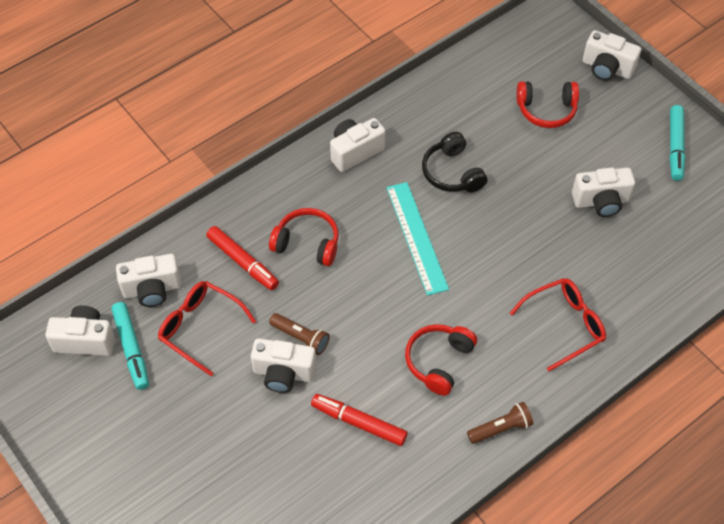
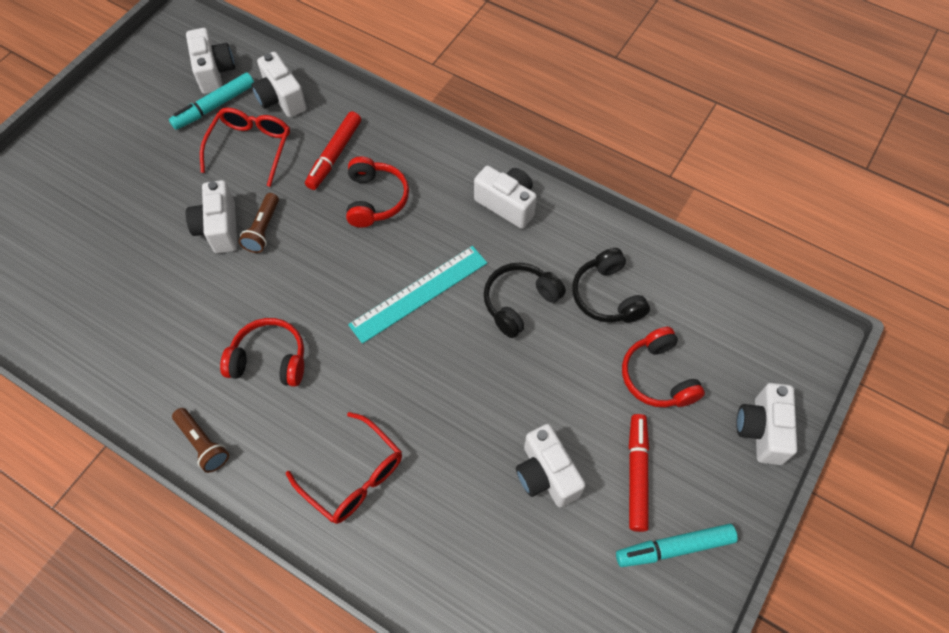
camera: 70 degrees right, 5 degrees up
(359, 423) = (180, 308): red marker -> red marker (637, 474)
(468, 116) = (607, 296): none -> black headphones

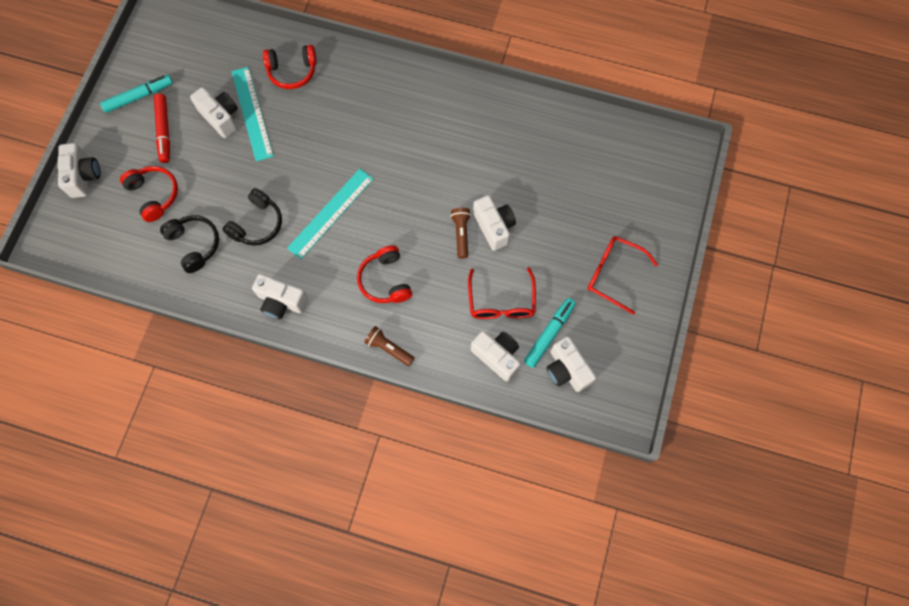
camera: 165 degrees right, 10 degrees up
(203, 444) = (438, 85): brown flashlight -> brown flashlight (389, 348)
(269, 359) = (417, 143): red headphones -> red headphones (292, 71)
(334, 155) = (431, 312): red marker -> none
(354, 477) = (338, 89): red glasses -> red glasses (613, 274)
(497, 470) = (252, 113): none -> turquoise ruler

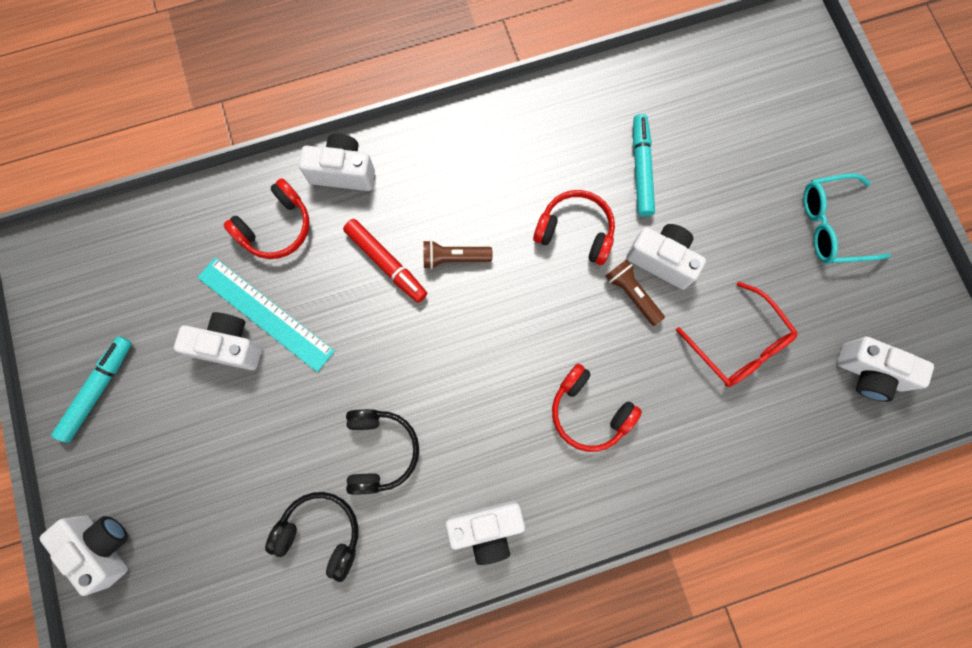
camera: 35 degrees left, 5 degrees up
(154, 195) = (218, 505): red headphones -> red headphones (575, 231)
(164, 131) = (167, 412): red marker -> red marker (386, 263)
(330, 213) = (460, 374): turquoise ruler -> none
(389, 348) = (657, 493): brown flashlight -> brown flashlight (454, 258)
(497, 356) = (784, 413): white camera -> white camera (343, 172)
(549, 334) = (819, 344): turquoise marker -> turquoise marker (641, 169)
(613, 274) = (831, 226): red glasses -> turquoise glasses

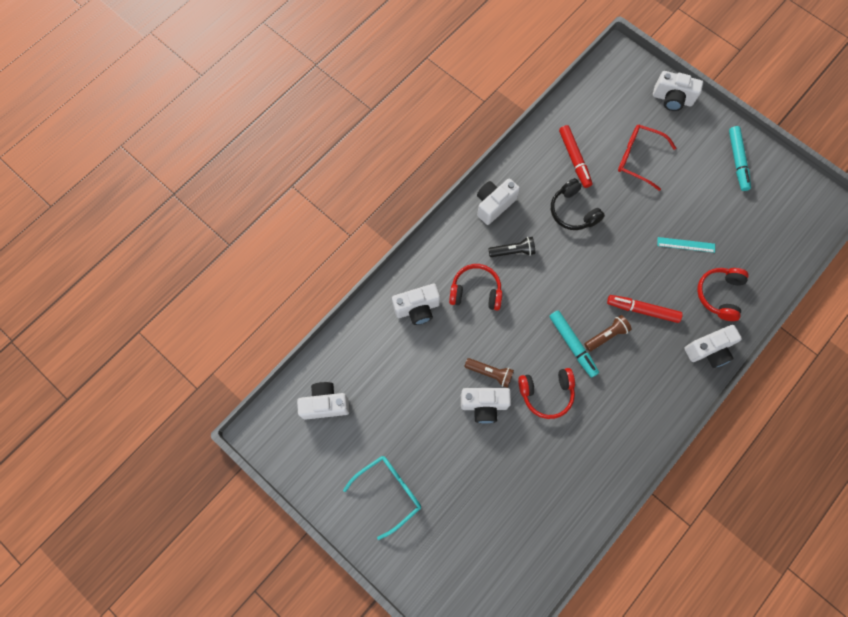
camera: 150 degrees right, 5 degrees down
(229, 346) = (691, 218): white camera -> white camera (417, 308)
(265, 314) = (686, 244): turquoise ruler -> turquoise ruler, size x0.55
(321, 533) = (574, 159): black headphones -> red marker
(503, 440) = (513, 251): none -> black flashlight
(641, 169) = (531, 461): turquoise marker -> turquoise marker (572, 345)
(739, 344) = (410, 378): red glasses -> red glasses (638, 158)

